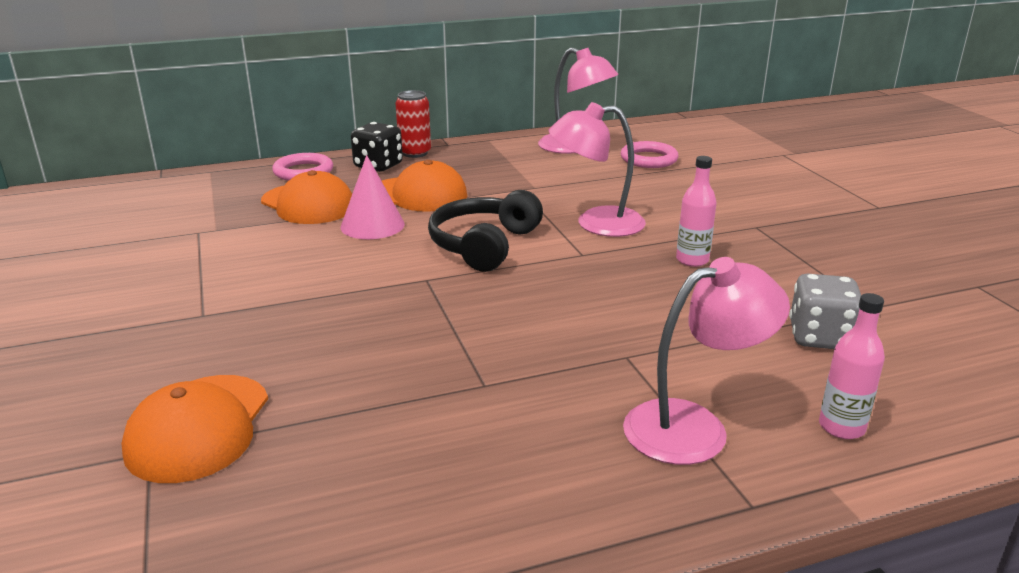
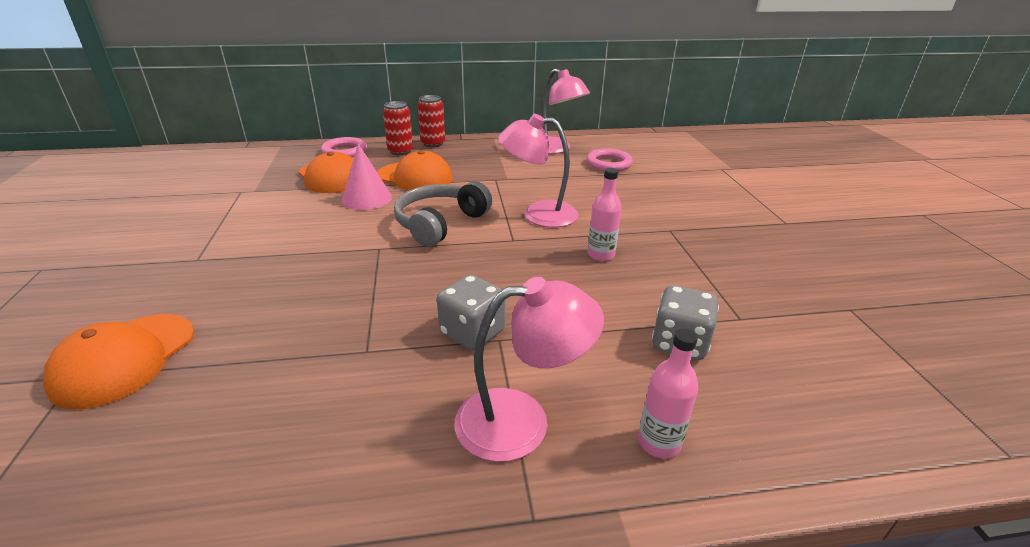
camera: 10 degrees right, 5 degrees up
(378, 166) = (400, 151): black dice -> red can
(484, 245) = (440, 223): black headphones -> grey headphones
(593, 353) = (472, 333): none -> grey dice

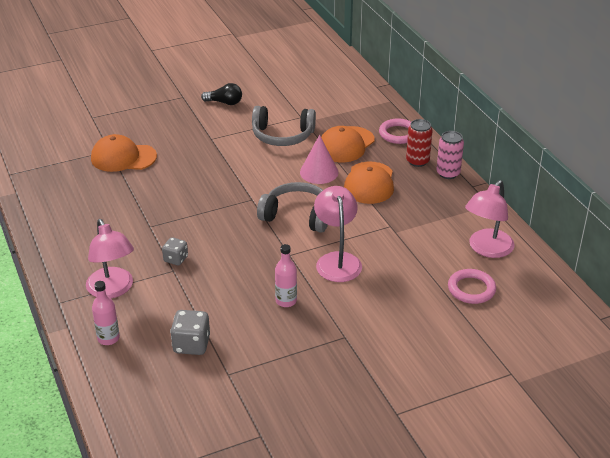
camera: 75 degrees right, 5 degrees up
(122, 236) = (224, 102): none -> black light bulb
(264, 208) = (282, 136): none -> grey headphones
(433, 143) = (448, 173): red can -> pink can
(472, 333) = (176, 259): grey dice -> grey dice, size x0.65

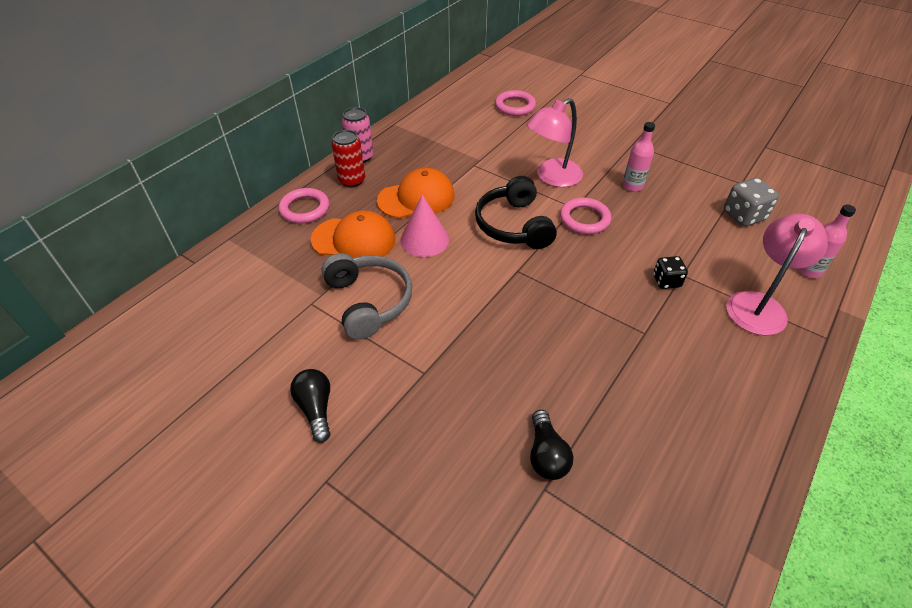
camera: 120 degrees left, 10 degrees up
(123, 157) = (546, 455): orange cap -> black light bulb
(176, 259) = (666, 281): grey dice -> black dice
(272, 253) = (584, 219): none -> pink ring
(297, 216) = (513, 225): grey headphones -> black headphones
(486, 249) = (459, 111): pink lamp -> none

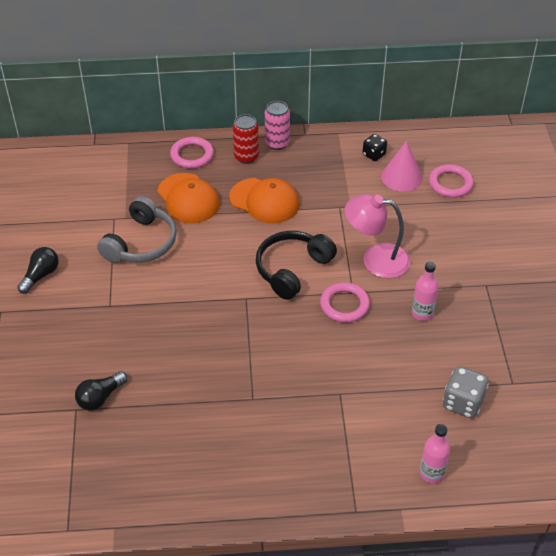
camera: 50 degrees right, 0 degrees up
(424, 240) = (225, 232): pink cone -> pink cone (401, 177)
(666, 281) = (321, 387): black dice -> black dice (374, 154)
(759, 304) = (352, 455): pink lamp -> none

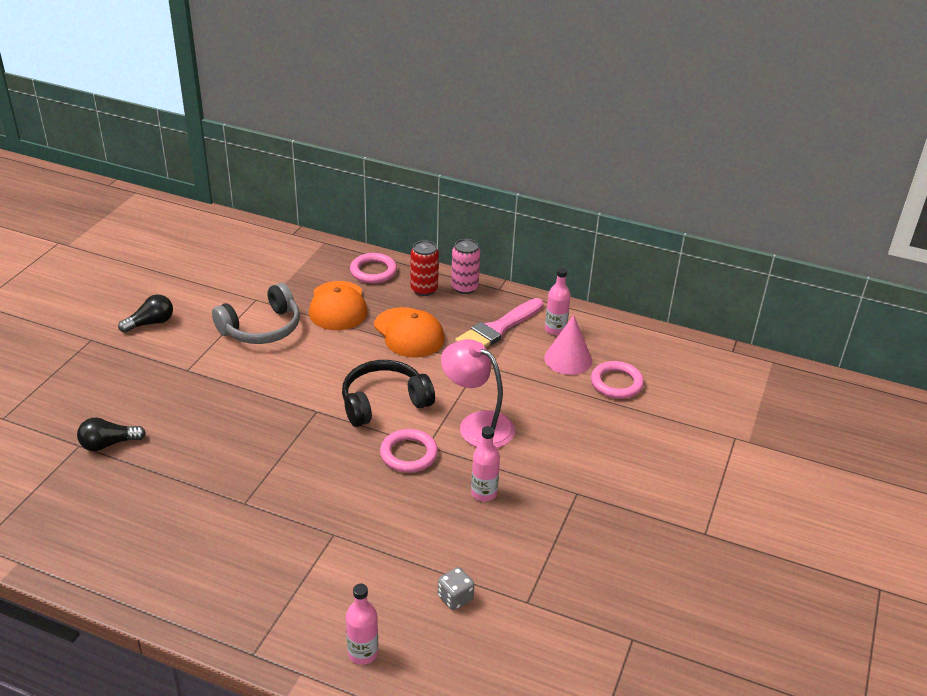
camera: 25 degrees right, 10 degrees down
(330, 171) = (498, 329): none -> pink brush
(374, 154) = (555, 329): black dice -> pink bottle
(462, 403) = (455, 598): grey dice -> grey dice, size x0.65

